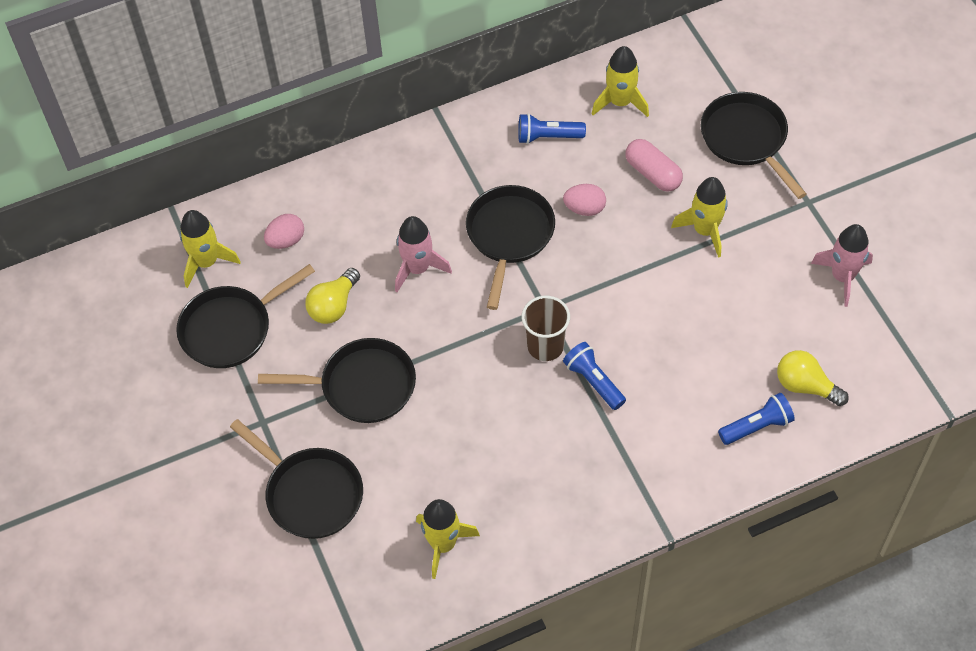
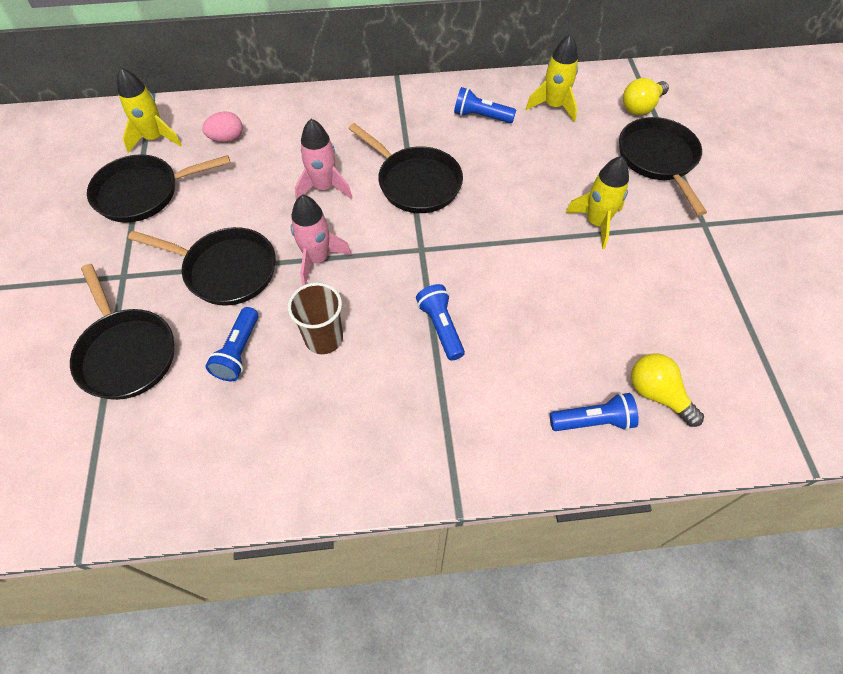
camera: 15 degrees right, 0 degrees up
(334, 306) = (238, 198): yellow light bulb -> yellow light bulb (641, 107)
(415, 460) = (238, 352): none -> blue flashlight
(443, 544) = (222, 444): yellow rocket -> none
(509, 236) = (415, 182): black pan -> black pan turned 105 degrees clockwise
(545, 346) = (408, 282): brown cup -> brown cup (324, 338)
(584, 208) = (491, 177): pink egg -> none
(653, 173) = (563, 165): pink capsule -> none
(842, 277) = (723, 298): pink rocket -> pink rocket (317, 259)

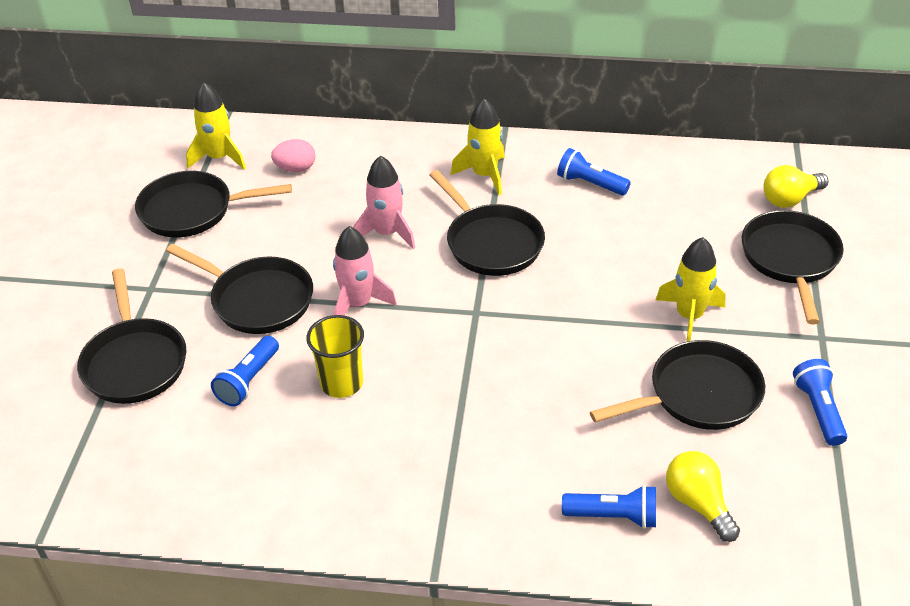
camera: 15 degrees right, 15 degrees down
(324, 338) = (341, 383): brown cup -> yellow cup
(441, 327) = (473, 394): blue flashlight -> blue flashlight (818, 410)
(553, 106) = (681, 184): yellow rocket -> yellow rocket (484, 175)
(625, 293) = (697, 395): none -> black pan

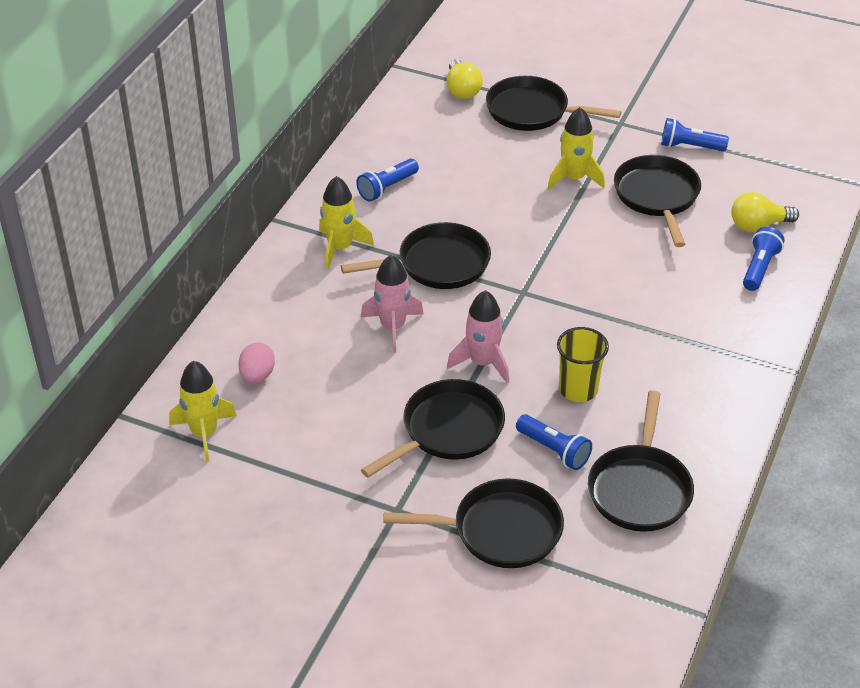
camera: 75 degrees left, 0 degrees up
(193, 210) = (286, 464): black pan -> black pan (640, 488)

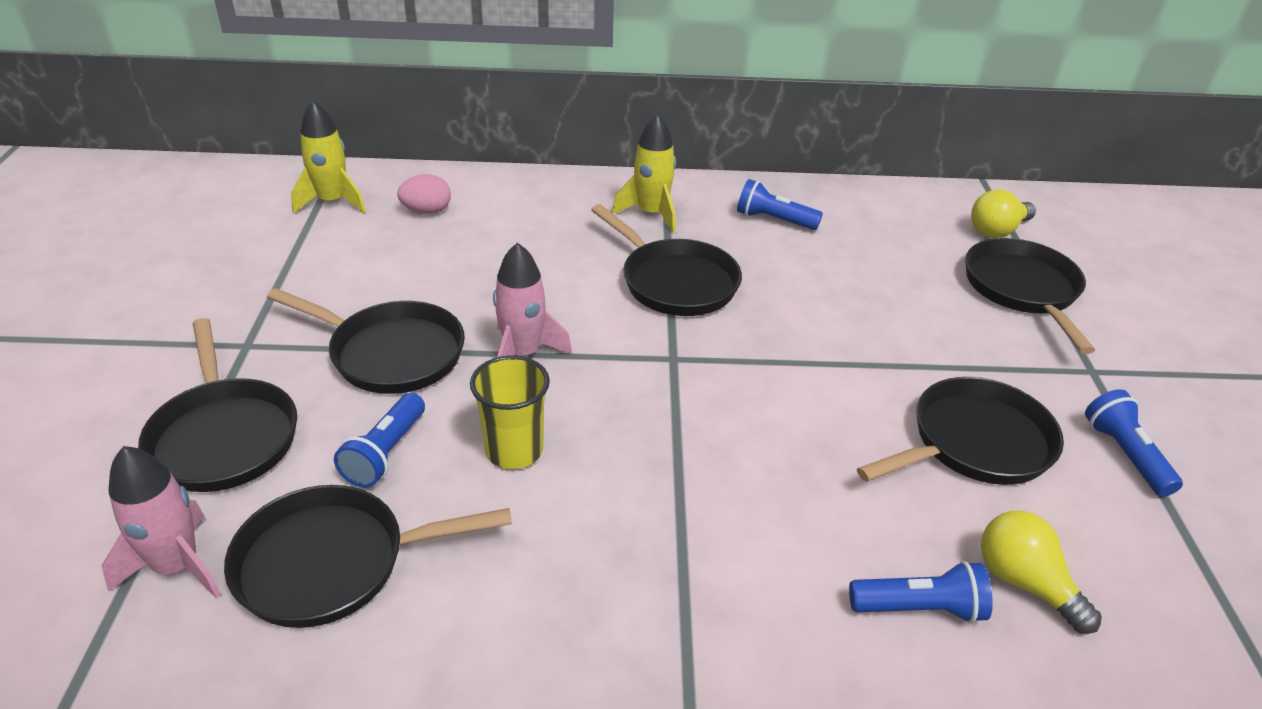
camera: 65 degrees right, 5 degrees down
(393, 327) = (547, 275): pink rocket -> pink rocket (177, 566)
(574, 178) = (931, 353): yellow rocket -> none

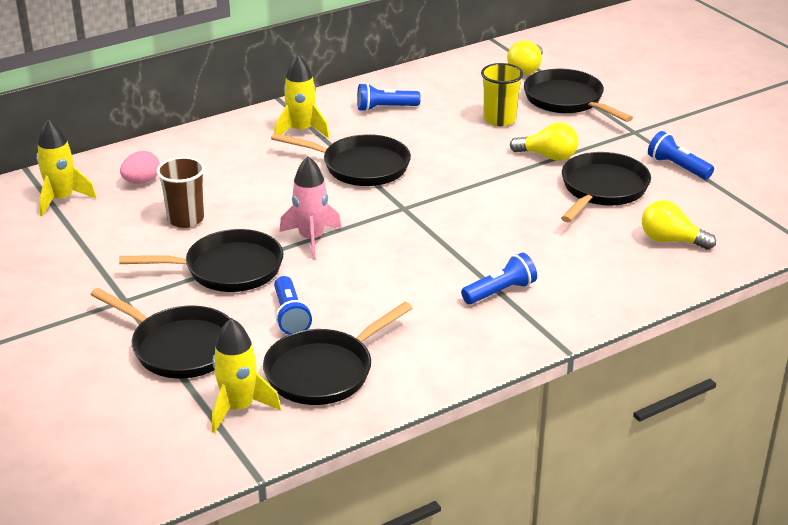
camera: 30 degrees left, 5 degrees down
(177, 566) = (239, 408): pink rocket -> yellow rocket
(419, 272) = (185, 219): none -> brown cup
(514, 450) = (363, 286): yellow cup -> yellow cup (499, 119)
(919, 608) = (632, 269): blue flashlight -> blue flashlight (500, 292)
(932, 360) = (548, 156): none -> yellow light bulb

